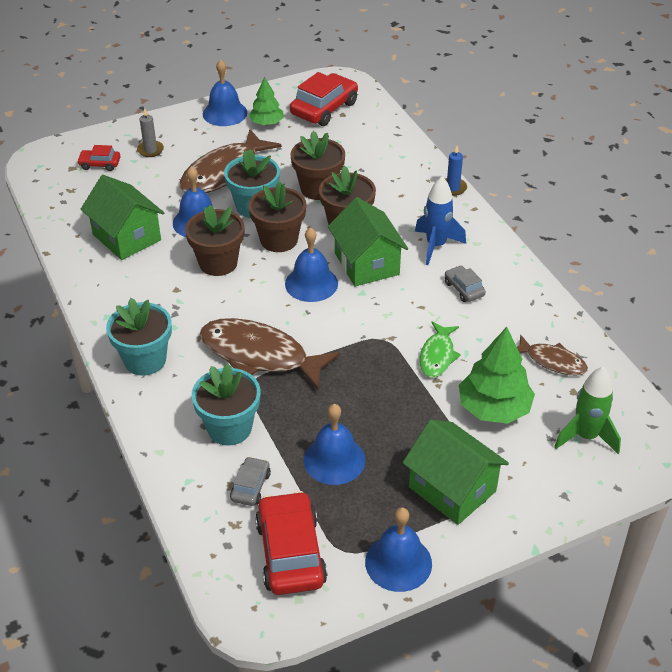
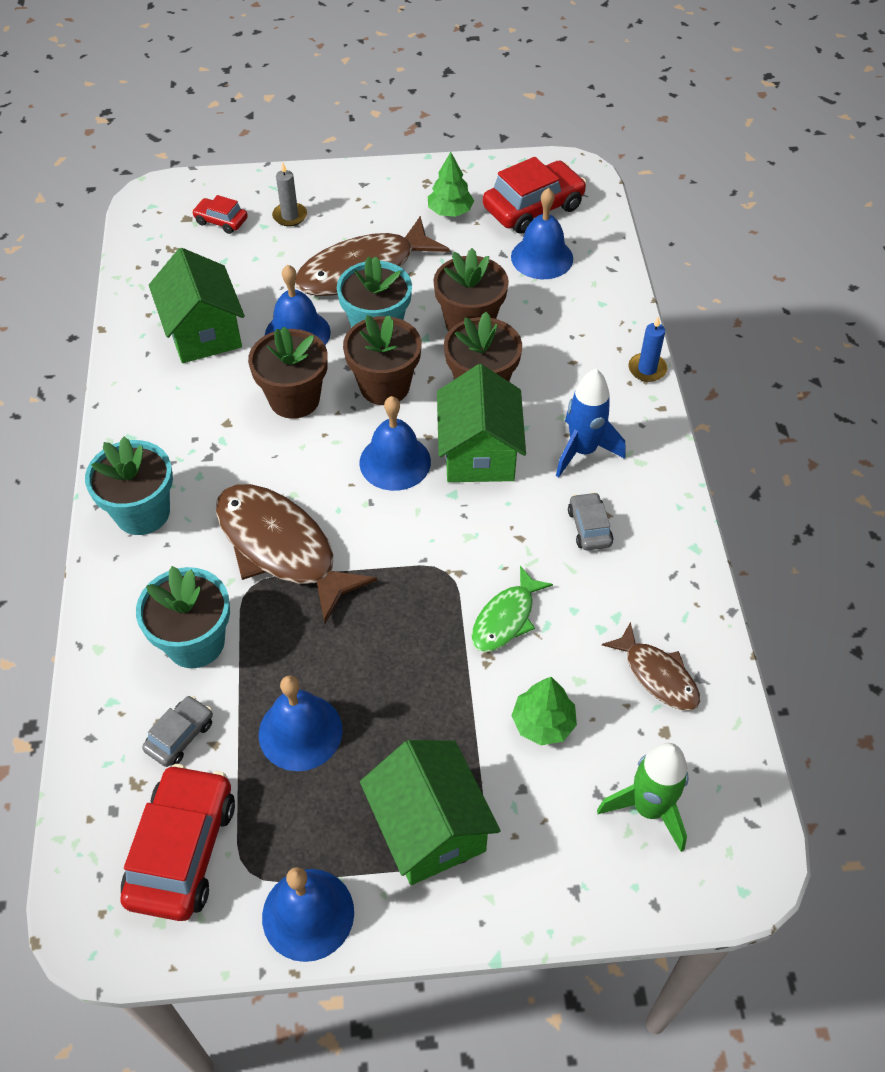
camera: 20 degrees right, 10 degrees up
(225, 113) = (405, 185): blue bell -> blue bell (542, 257)
(494, 408) = (543, 723): green tree -> green tree, size x0.61

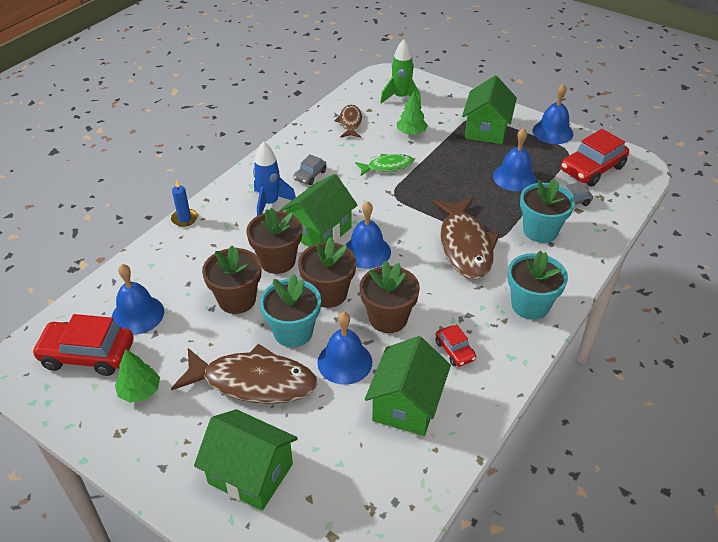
camera: 140 degrees left, 10 degrees down
(221, 221) = (307, 510): red car -> red car (455, 351)
(290, 216) = (250, 473): grey candle -> green house

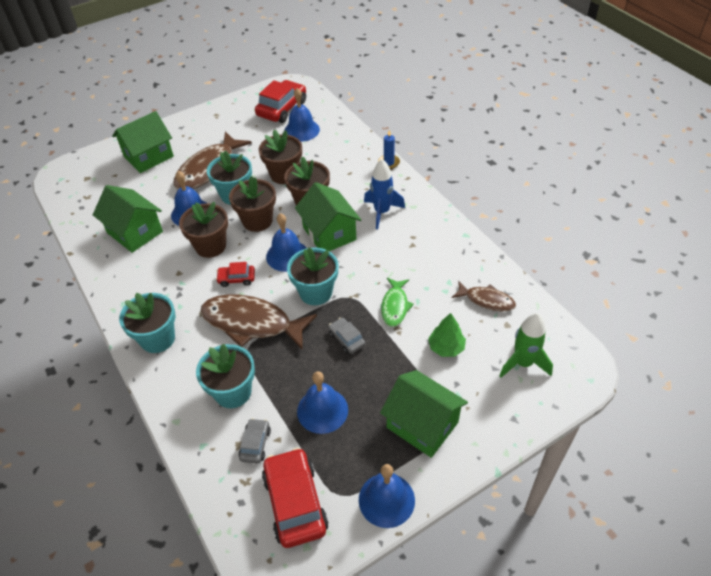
camera: 115 degrees right, 5 degrees up
(140, 391) = (238, 125): green tree -> none
(310, 175) = (408, 246): grey car -> grey car (346, 339)
(402, 217) = (315, 292): none -> turquoise flower pot
(455, 351) = (154, 272): red car -> red car (236, 279)

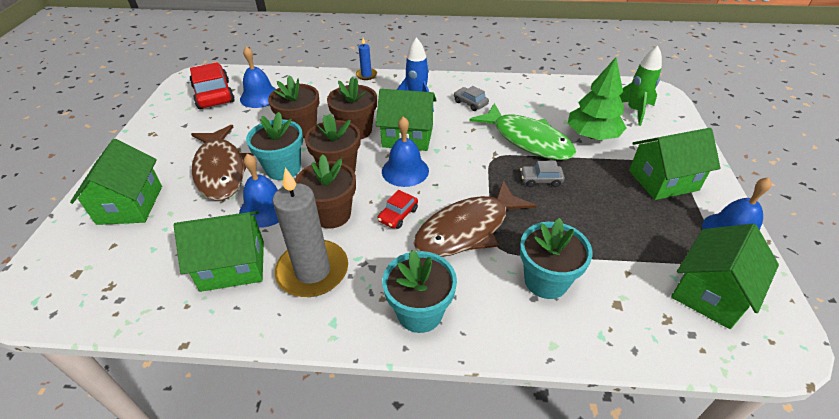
camera: 55 degrees left, 5 degrees down
(155, 269) = (312, 271): none -> grey candle
(255, 444) = (624, 292): grey car -> grey car (470, 103)
(295, 502) = (710, 293): red car -> green house
(315, 292) = (469, 173): turquoise flower pot -> none
(322, 410) = (611, 228): blue bell -> none
(395, 306) = (527, 140): green fish -> green fish, size x1.83
(446, 347) = (592, 135): green tree -> green tree, size x1.64
(486, 300) = (561, 99): brown fish -> none

